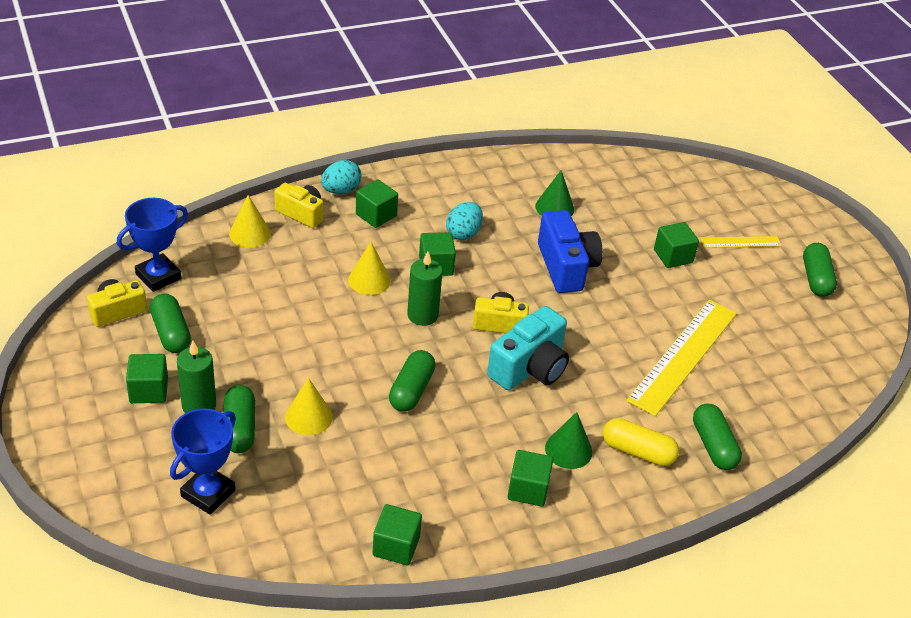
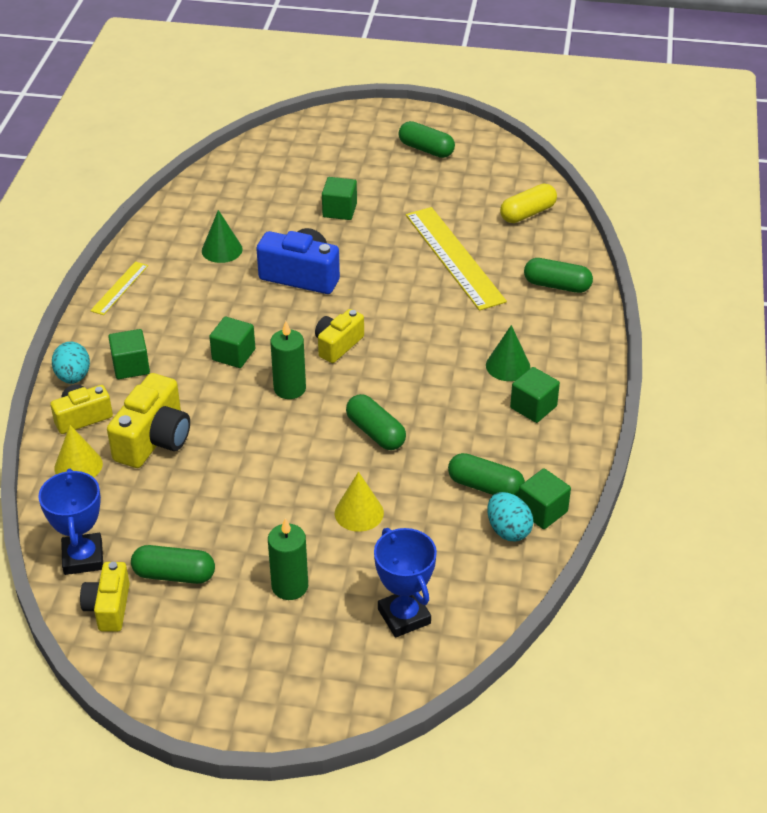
camera: 55 degrees left, 0 degrees up
(149, 390) = (241, 618): green cube -> none
(239, 428) = (339, 566): green capsule -> green capsule (485, 486)
(306, 261) = (154, 439): none -> yellow camera
(369, 280) = (216, 405): yellow cone -> none
(463, 233) = (206, 320): turquoise egg -> turquoise egg (508, 530)
(529, 368) = (403, 349): turquoise camera -> none
(637, 451) = (535, 328): yellow capsule -> yellow capsule (527, 213)
(740, 242) = (354, 167): yellow ruler -> yellow ruler (119, 288)

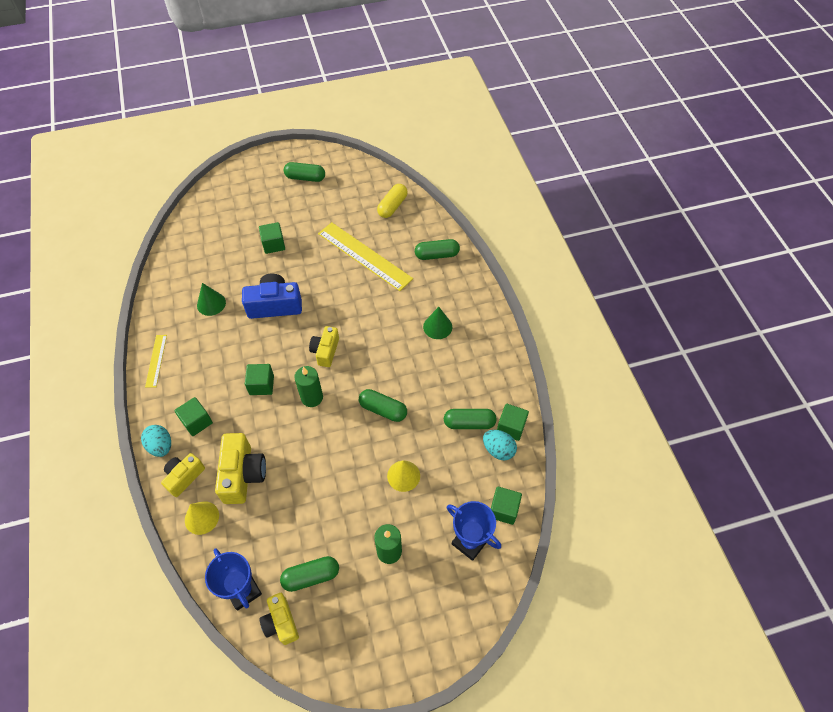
camera: 25 degrees left, 15 degrees up
(533, 407) = (468, 352): green cube -> green cube (503, 509)

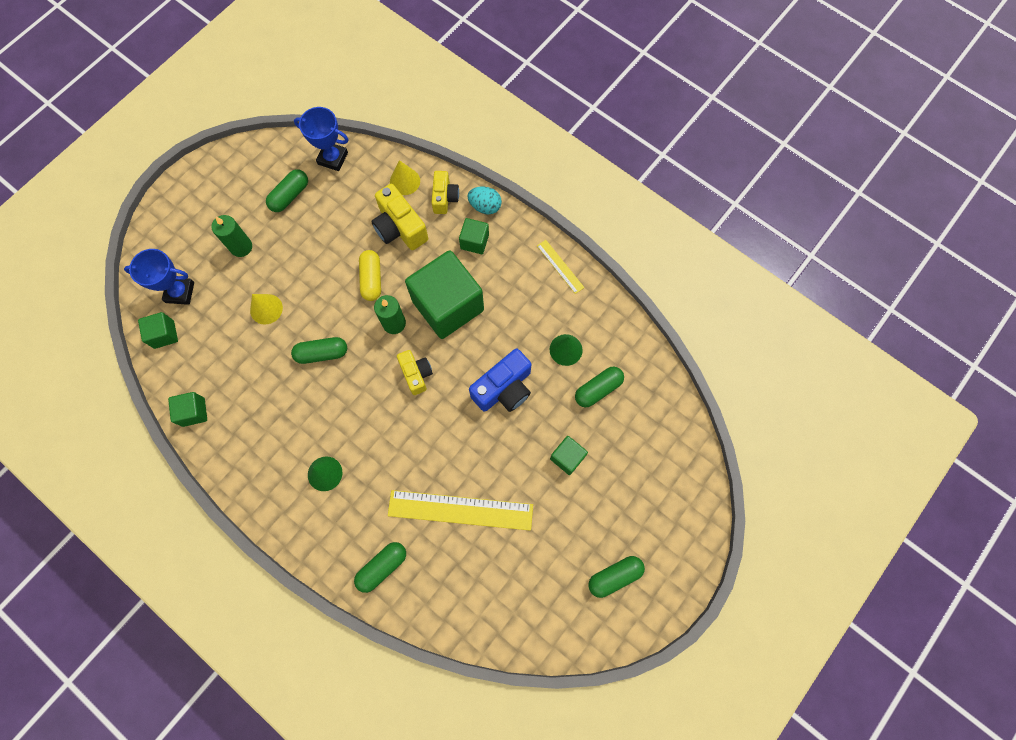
camera: 145 degrees right, 15 degrees up
(261, 385) = (448, 305): green cube -> green cube, size x2.19
(281, 622) = (290, 157): yellow camera -> none
(392, 206) = (480, 605): yellow capsule -> yellow capsule (372, 279)
(469, 423) = (235, 391): green capsule -> green capsule (598, 389)
(498, 450) = (195, 383): turquoise egg -> none

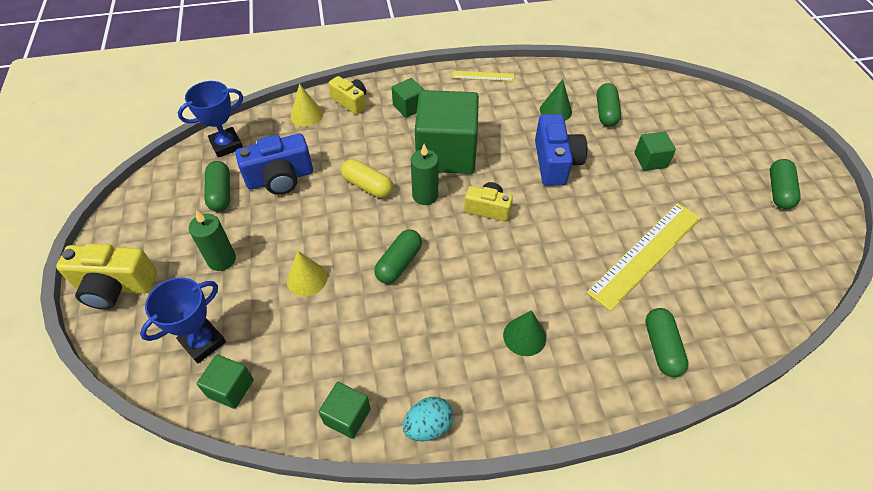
camera: 50 degrees left, 20 degrees down
(332, 219) = (280, 178): none -> blue camera
(400, 228) = (343, 141): yellow camera -> yellow camera (115, 286)
(485, 206) = (386, 85): turquoise egg -> turquoise egg (428, 426)

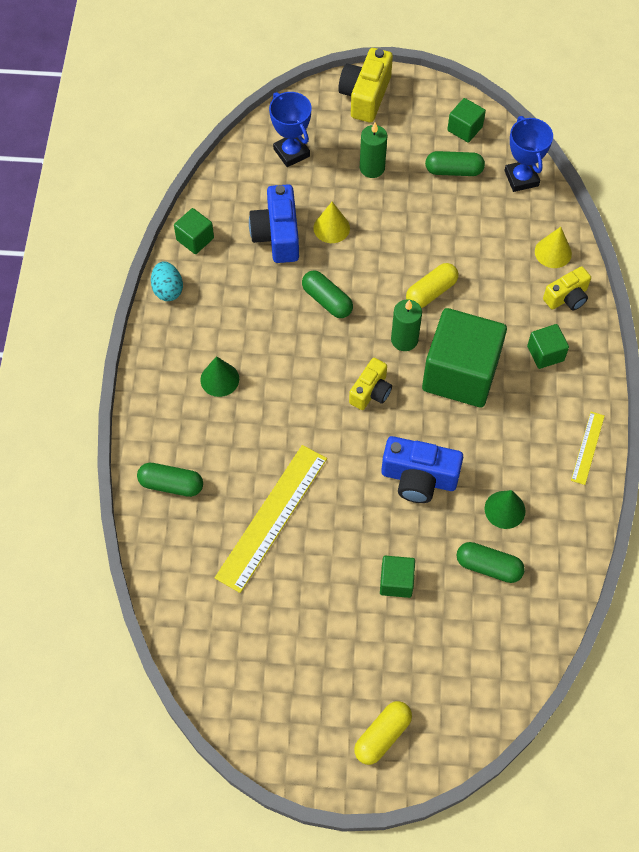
camera: 105 degrees right, 10 degrees up
(230, 388) = (245, 168): green cube -> green cube (464, 129)
(280, 178) = (461, 219): blue camera -> blue camera (277, 235)
(646, 254) = (272, 517): yellow ruler -> yellow ruler turned 60 degrees clockwise
(769, 147) = (382, 735): none -> yellow capsule
(779, 191) = (312, 703): green capsule -> none

